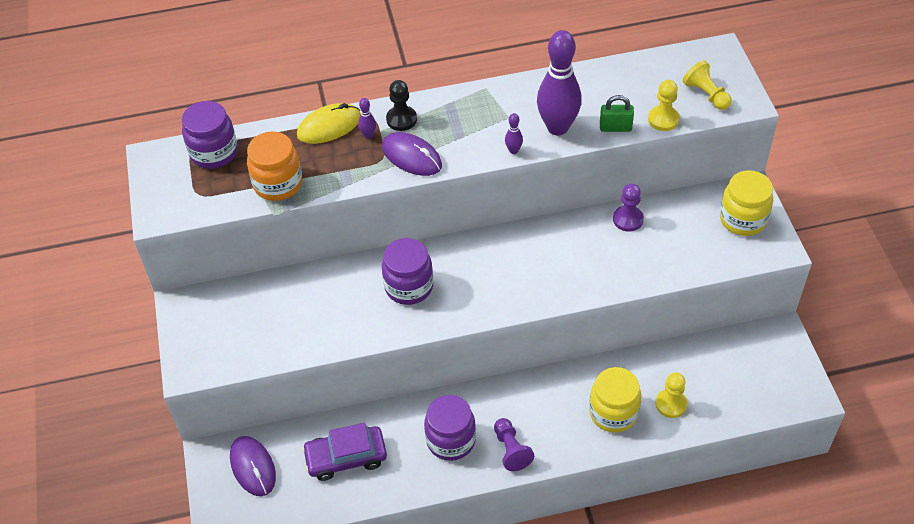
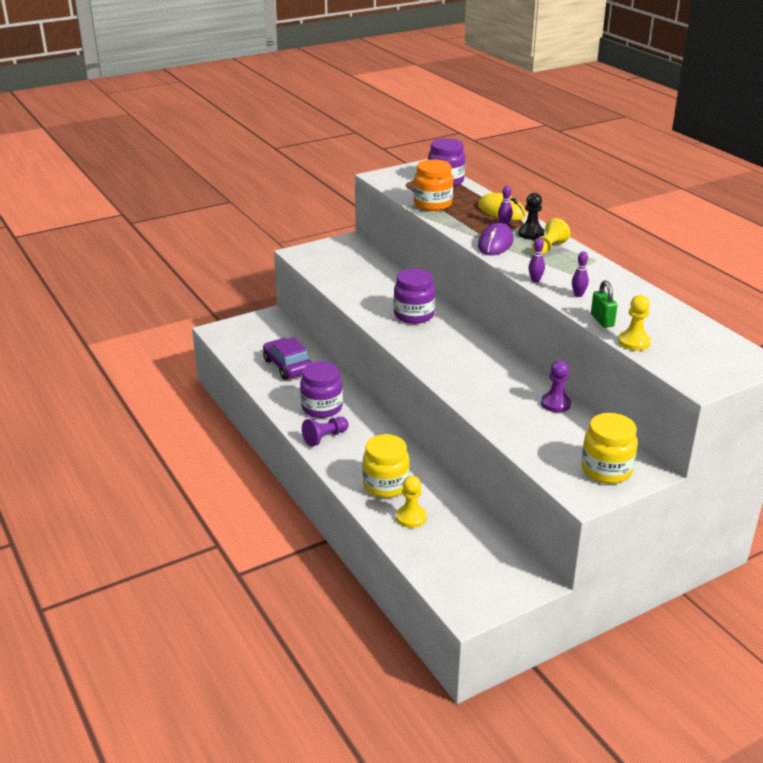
camera: 70 degrees right, 20 degrees down
(253, 467) = (266, 332): purple mouse -> none
(557, 127) = (578, 295): purple bowling pin -> purple bowling pin, size x0.41
(706, 94) = (689, 361): yellow pawn -> yellow pawn (548, 248)

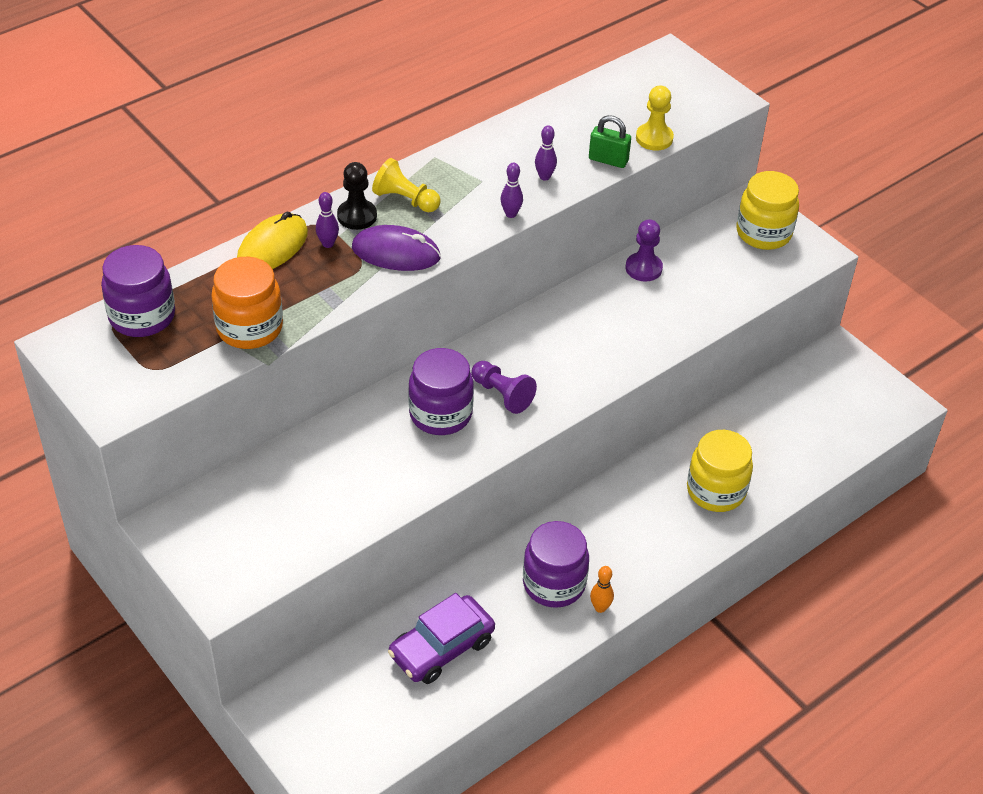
camera: 100 degrees left, 15 degrees up
(298, 423) = (600, 608): none -> orange bowling pin
(325, 437) = (628, 569): purple pawn -> purple pawn (502, 394)
(411, 517) = (771, 461): yellow pawn -> none
(602, 320) = (608, 160): green padlock -> green padlock turned 45 degrees clockwise

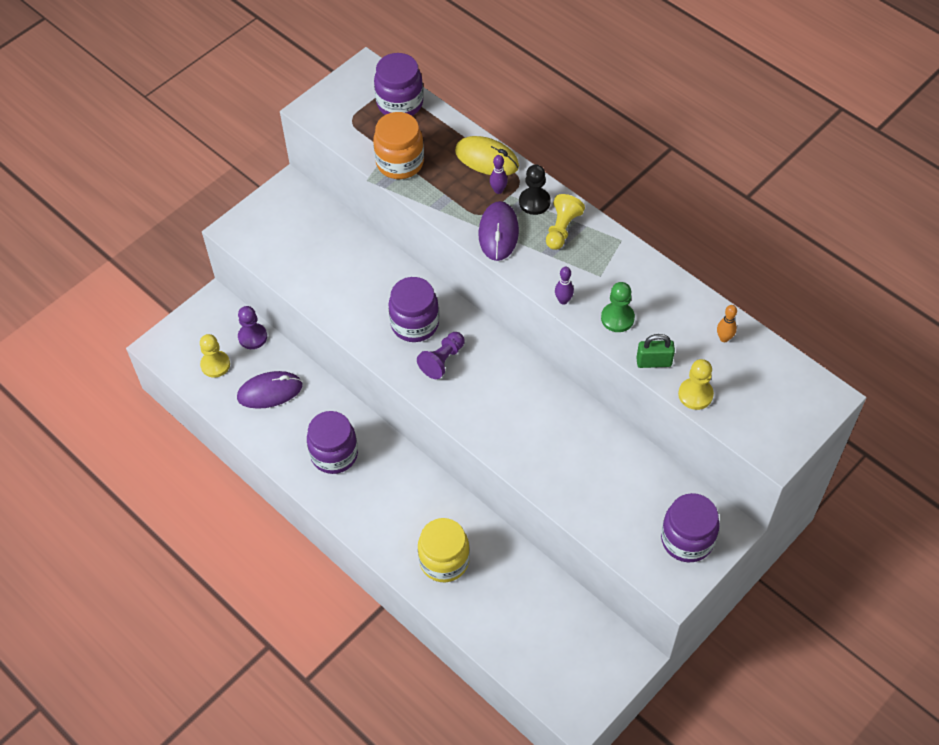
camera: 85 degrees right, 10 degrees up
(381, 711) = (215, 365): none -> yellow pawn
(441, 648) = (270, 391): purple car -> purple mouse
(544, 177) = (617, 318): purple bowling pin -> green pawn
(600, 608) = (316, 487): orange bowling pin -> orange bowling pin (724, 338)
(608, 160) = (654, 362): green padlock -> green padlock turned 75 degrees clockwise
(643, 268) = (612, 445): purple pawn -> purple pawn (252, 337)
(763, 233) = (687, 539): yellow jar -> purple jar

